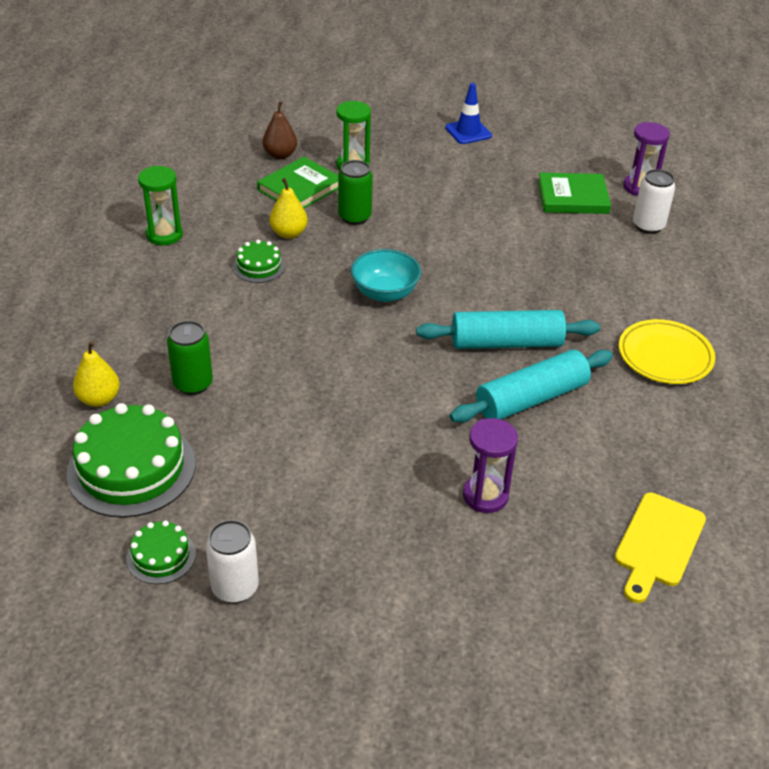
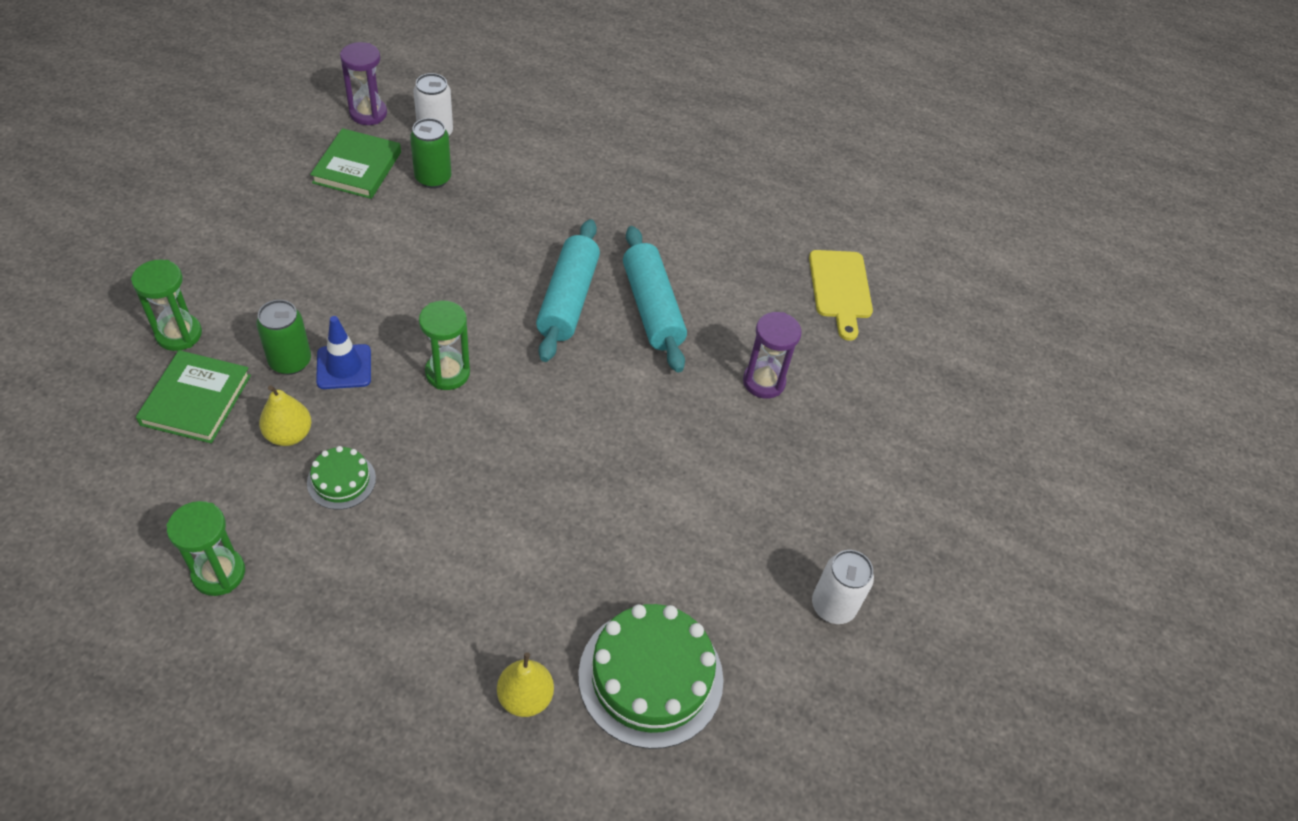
camera: 80 degrees left, 10 degrees up
(161, 556) = (782, 666): green cake -> none
(193, 384) = (532, 591): green can -> green can (433, 178)
(280, 155) = (103, 403): brown pear -> none
(300, 188) = (196, 400): green book -> green book turned 45 degrees clockwise
(385, 293) = (447, 373): turquoise bowl -> green hourglass
(468, 132) = (174, 206): blue traffic cone -> blue traffic cone (344, 367)
(657, 543) = (840, 289): yellow cutting board -> yellow cutting board turned 45 degrees clockwise
(665, 356) = (628, 198): yellow plate -> none

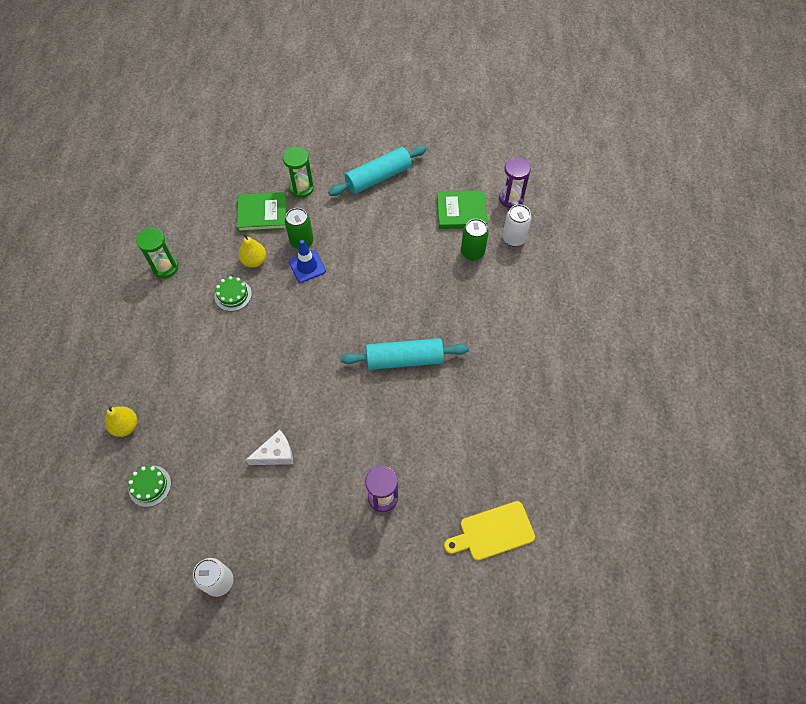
camera: 80 degrees right, 10 degrees up
(447, 373) = (321, 316): green hourglass -> none
(651, 677) = (150, 486): green cake -> green cake, size x0.50
(652, 308) = (418, 410): turquoise rolling pin -> turquoise rolling pin (378, 177)
(657, 488) = (276, 454): none -> white cheese

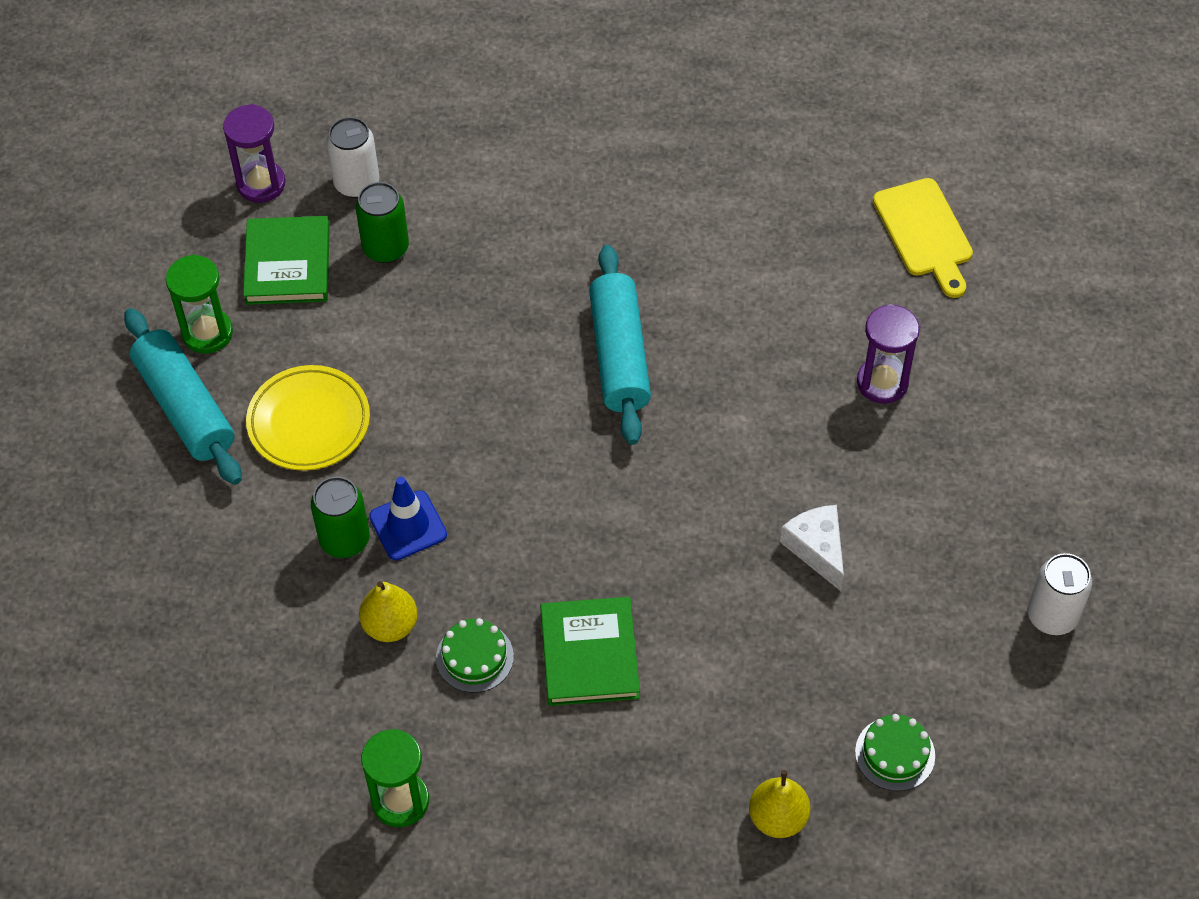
camera: 90 degrees left, 5 degrees down
(262, 214) = (266, 621): green book -> green book (589, 654)
(301, 188) = (201, 550): green hourglass -> green hourglass (207, 333)
(368, 225) = (309, 422): none -> yellow plate

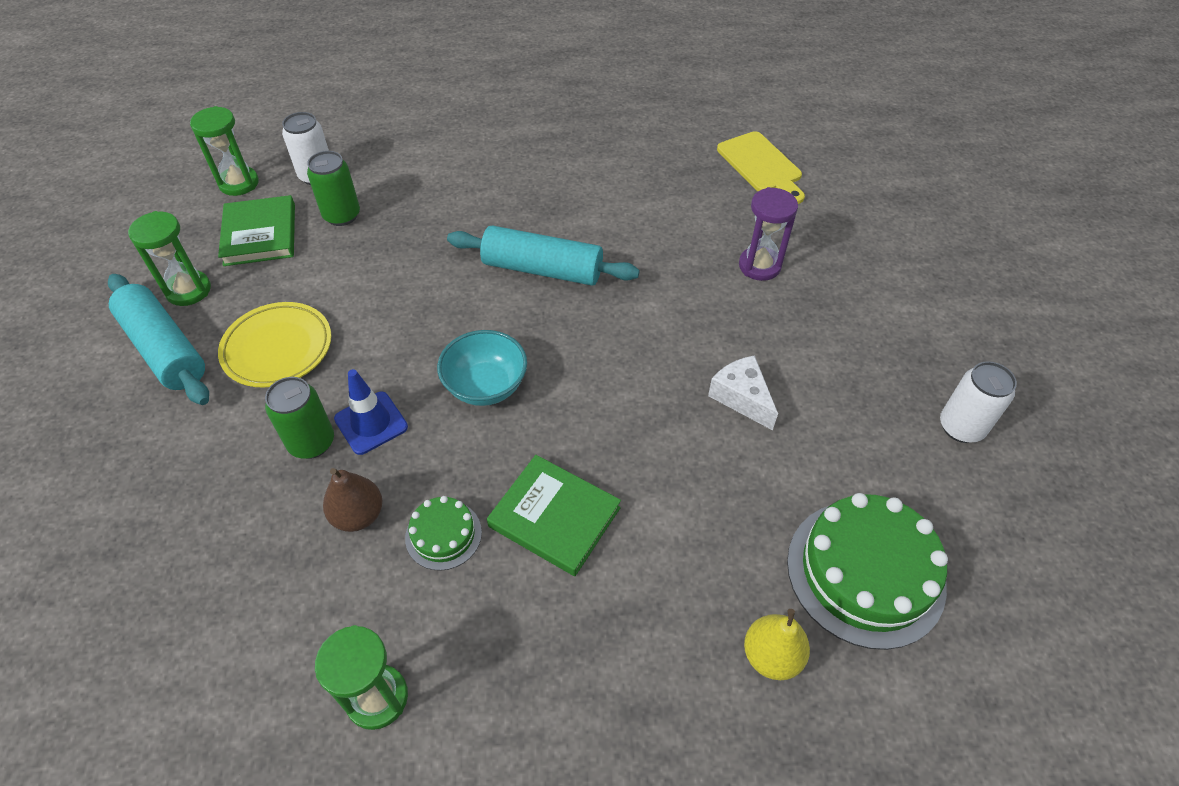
camera: 10 degrees left, 5 degrees down
(261, 184) = (239, 183): purple hourglass -> green hourglass
(390, 625) = (358, 515): yellow pear -> brown pear
(535, 498) = (486, 386): none -> turquoise bowl
(589, 654) = (554, 517): green book -> green book turned 45 degrees counterclockwise
(619, 355) = (542, 269): turquoise rolling pin -> turquoise rolling pin turned 60 degrees counterclockwise
(895, 754) = (865, 572): green cake -> green cake, size x1.99

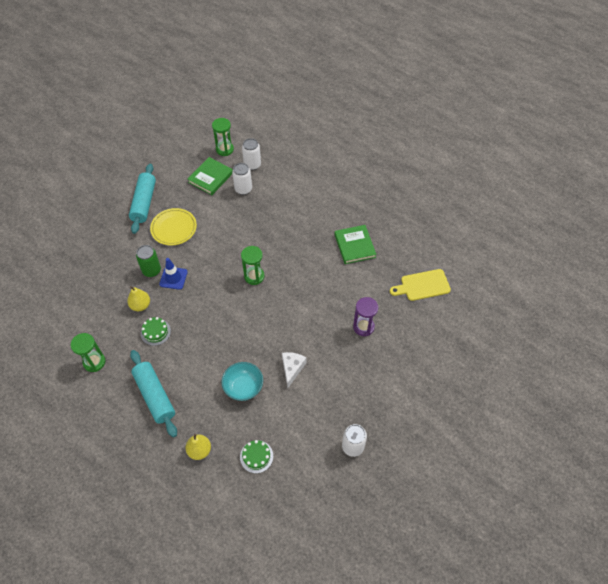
camera: 45 degrees right, 5 degrees up
(188, 290) = (170, 185): green hourglass -> green hourglass (254, 276)
(342, 215) = (243, 189): green can -> white can
(358, 515) = (140, 305): brown pear -> yellow pear
(486, 386) = (218, 294): turquoise bowl -> turquoise bowl (243, 387)
(542, 269) = (284, 264): turquoise rolling pin -> turquoise rolling pin (155, 396)
(554, 517) = (190, 354): green book -> green book (354, 246)
(761, 166) = (422, 285): yellow cutting board -> yellow cutting board turned 60 degrees clockwise
(865, 572) = (256, 456): green cake -> green cake, size x0.50

